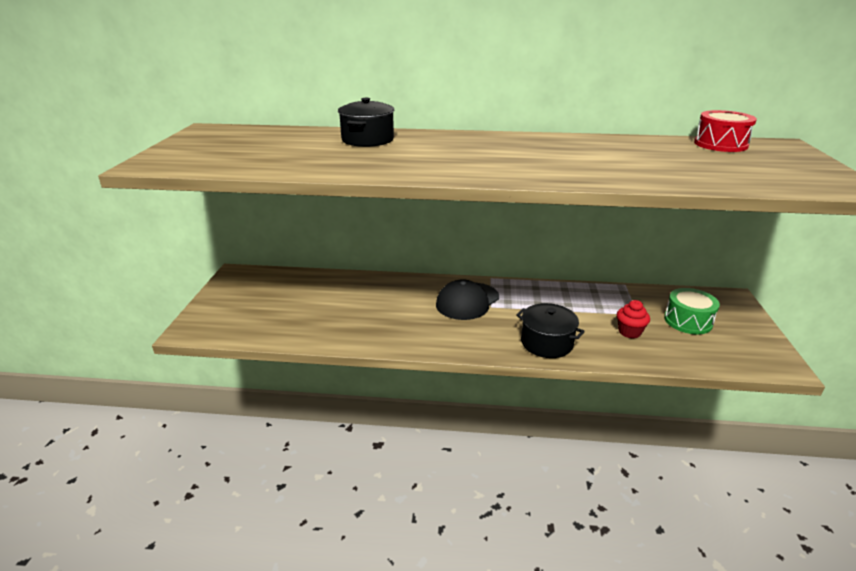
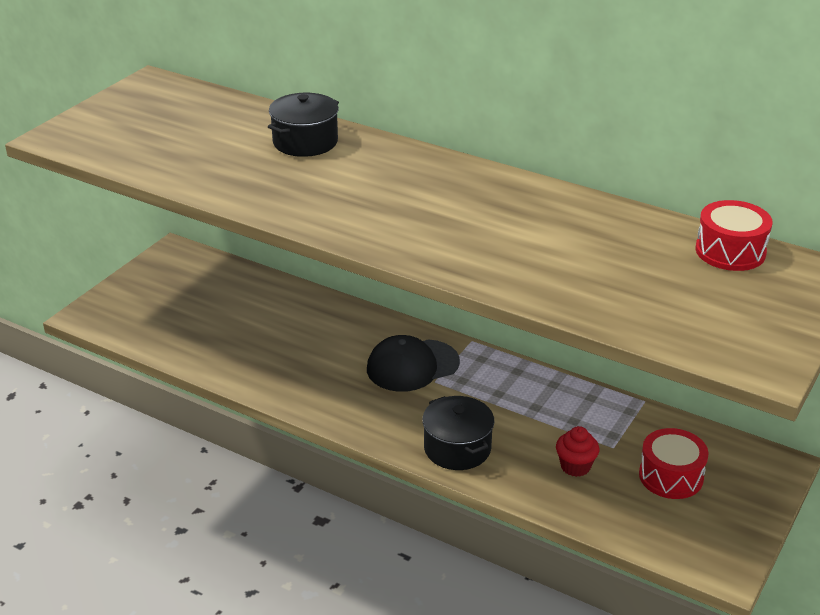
camera: 25 degrees right, 5 degrees up
(688, 321) = (671, 476): green drum -> red drum

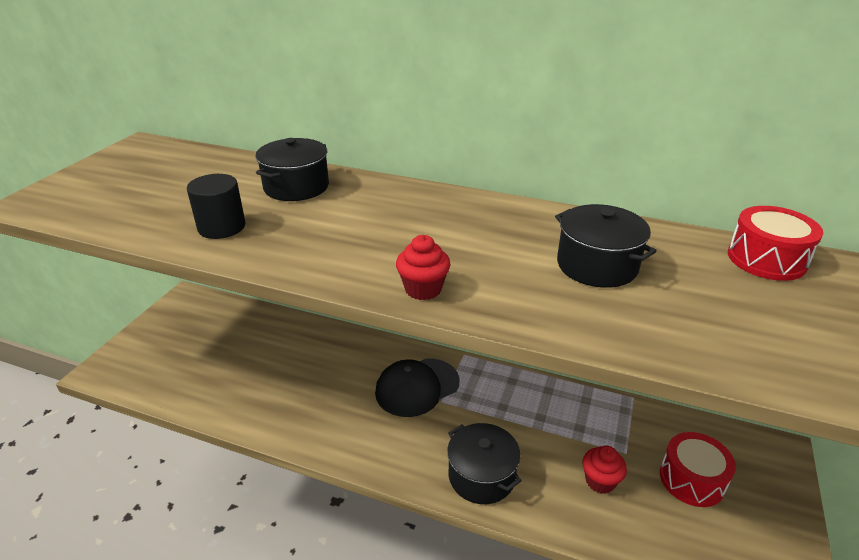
camera: 10 degrees left, 0 degrees up
(231, 176) = (221, 227): none -> black cylinder
(401, 246) = (423, 289): none -> red cupcake
(565, 241) = (597, 265): none -> black pot

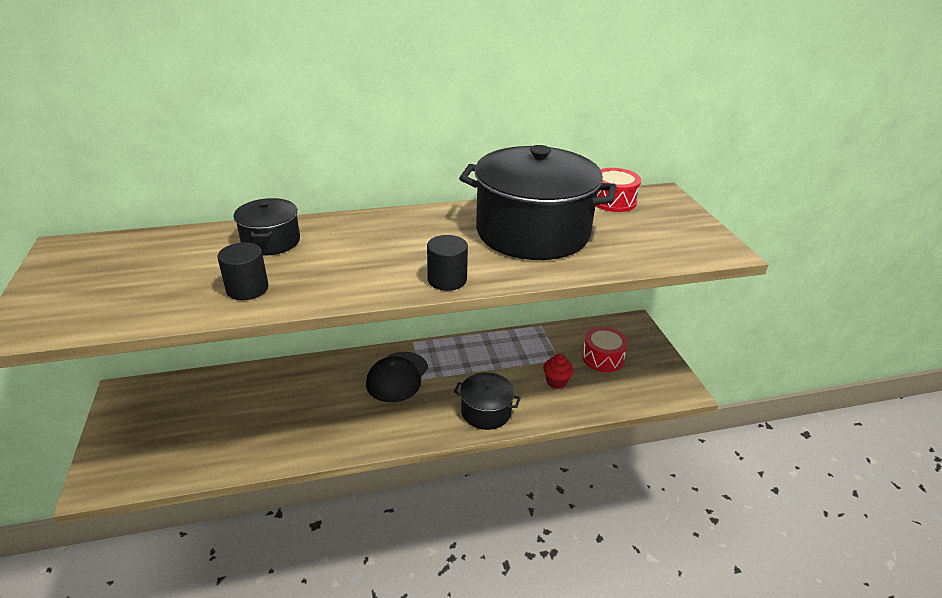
camera: 35 degrees left, 0 degrees up
(423, 289) = (447, 280): red cupcake -> black cylinder
(597, 265) = (532, 232): black pot -> black pot, size x2.09

